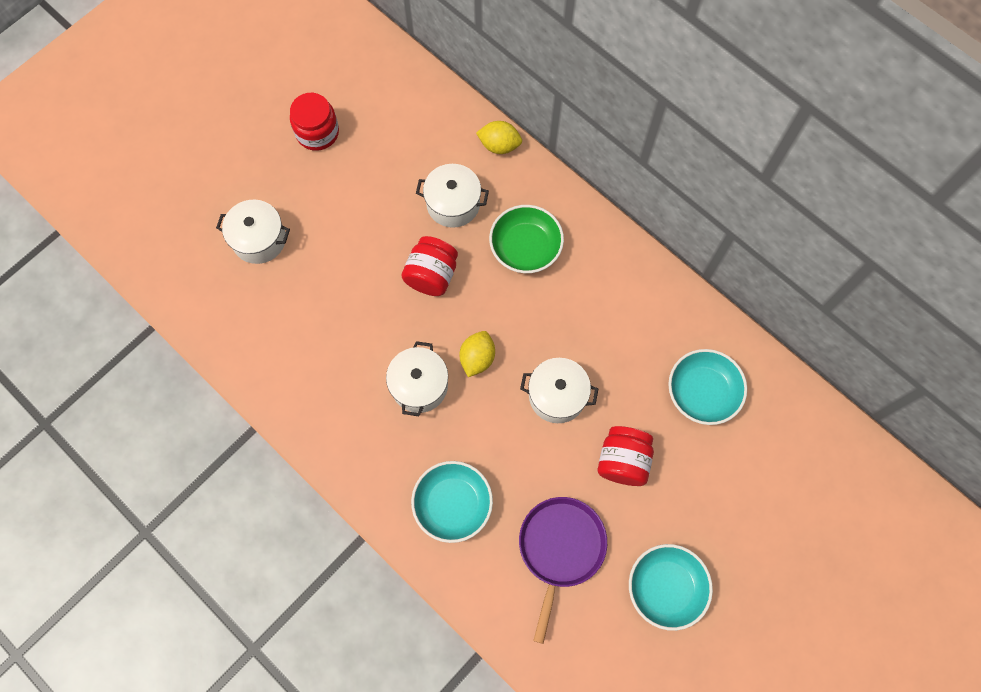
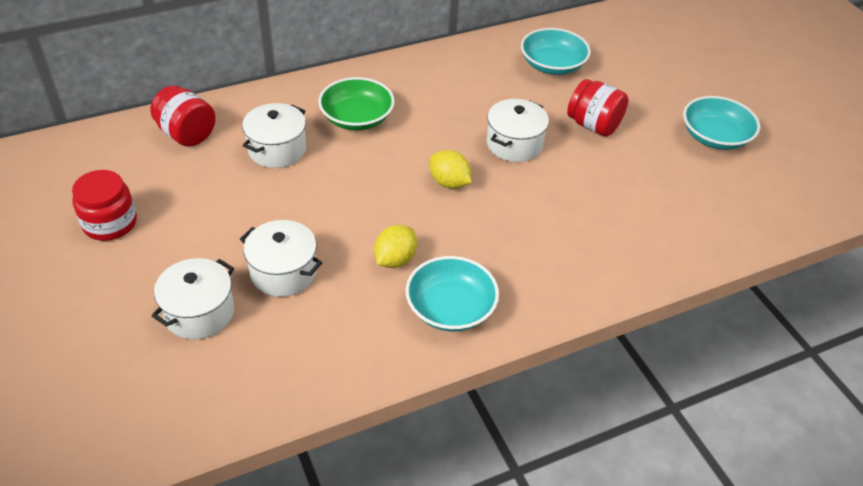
camera: 70 degrees left, 25 degrees down
(419, 385) = (455, 231): white pot -> white pot (283, 272)
(431, 275) = (342, 187): red jar -> red jar (187, 134)
(453, 504) = (591, 245): turquoise bowl -> turquoise bowl (450, 308)
(499, 145) = (241, 102): yellow lemon -> yellow lemon (395, 259)
(560, 548) = (660, 187): purple pan -> none

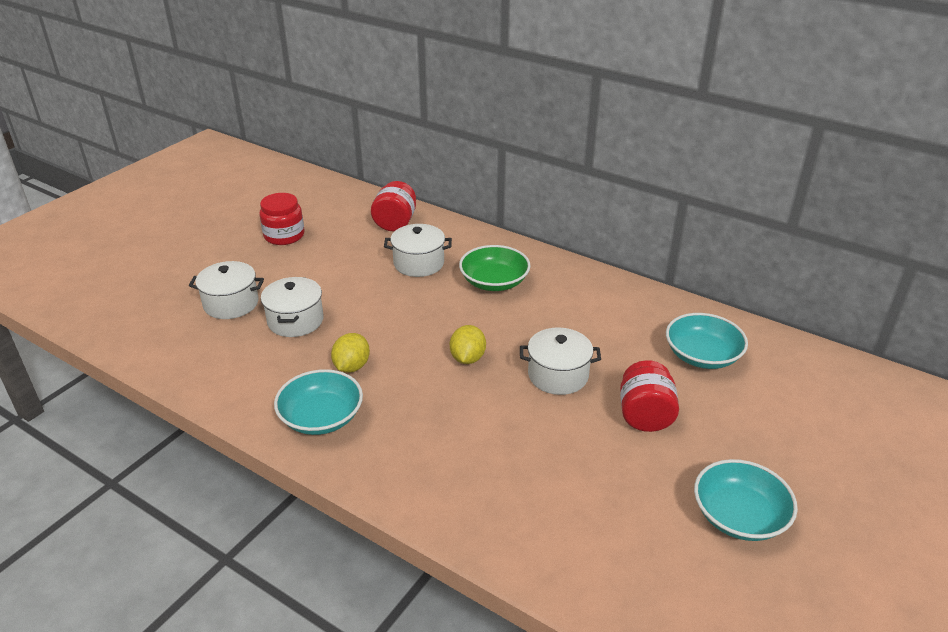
camera: 60 degrees right, 10 degrees down
(395, 259) = (352, 366): yellow lemon -> yellow lemon turned 75 degrees counterclockwise

